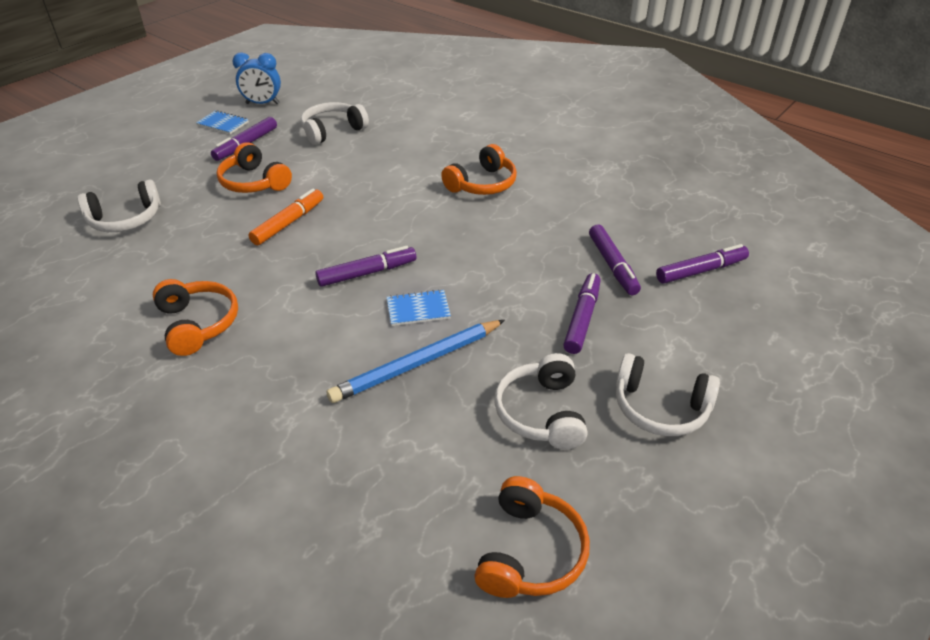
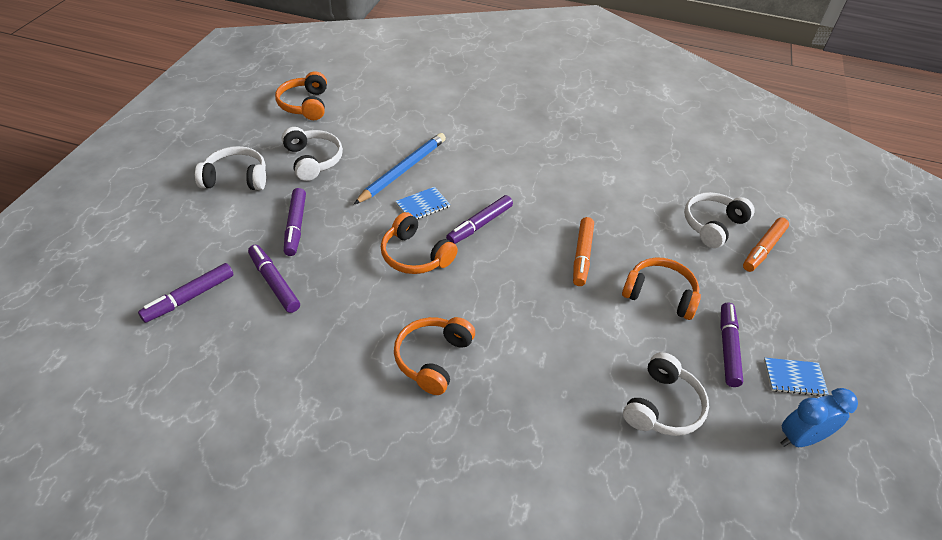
camera: 155 degrees right, 5 degrees up
(111, 192) = (763, 249): none -> orange marker
(198, 324) = (562, 163): orange headphones -> orange headphones (415, 255)

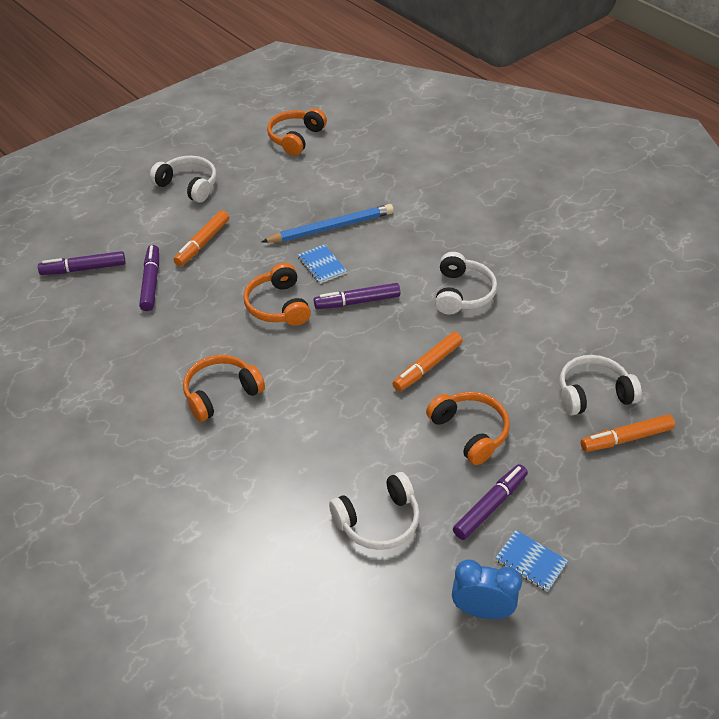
camera: 35 degrees right, 0 degrees up
(296, 226) = (203, 243): purple marker -> orange marker
(313, 160) = (261, 191): white headphones -> white headphones (462, 293)
(423, 205) = (322, 265): blue notebook -> blue notebook turned 60 degrees clockwise

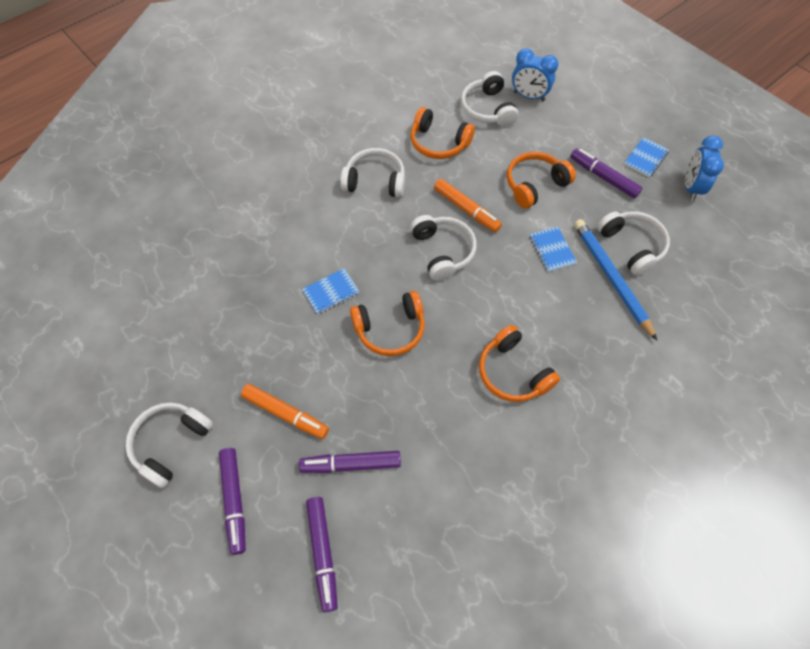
camera: 90 degrees left, 15 degrees up
(295, 138) = (97, 326): orange headphones -> orange headphones (438, 143)
(331, 228) = (272, 285): blue pencil -> blue pencil (611, 278)
(357, 302) = (385, 260): purple marker -> purple marker (234, 500)
(369, 345) = (443, 251): none -> white headphones
(371, 440) = (552, 250): none -> blue notebook
(626, 438) = (529, 96): orange marker -> blue clock

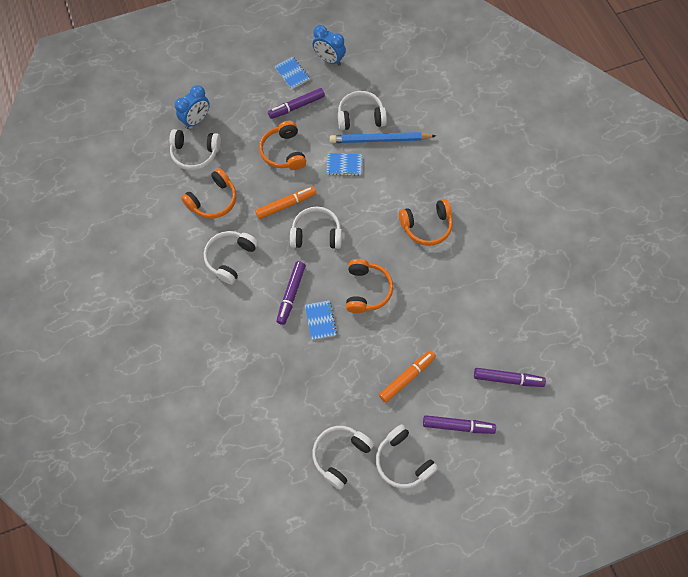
camera: 70 degrees left, 5 degrees up
(164, 368) = (340, 455): none -> white headphones
(351, 464) = (456, 345): purple marker -> purple marker (291, 294)

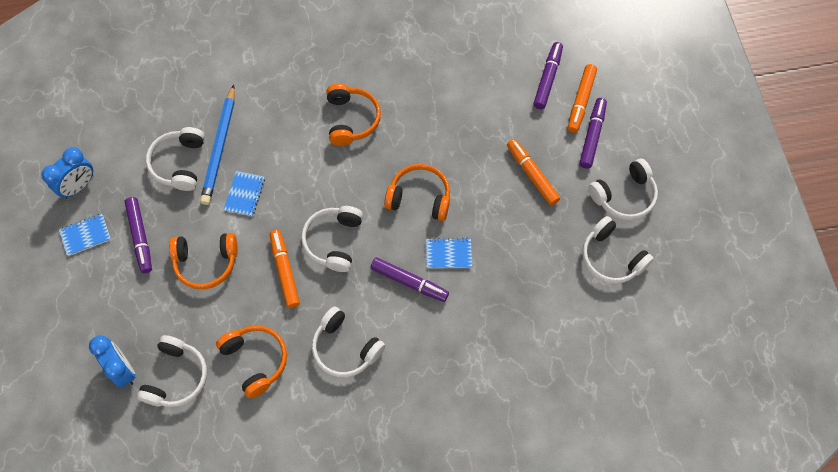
camera: 80 degrees left, 0 degrees up
(492, 412) = (581, 101): none -> orange marker

